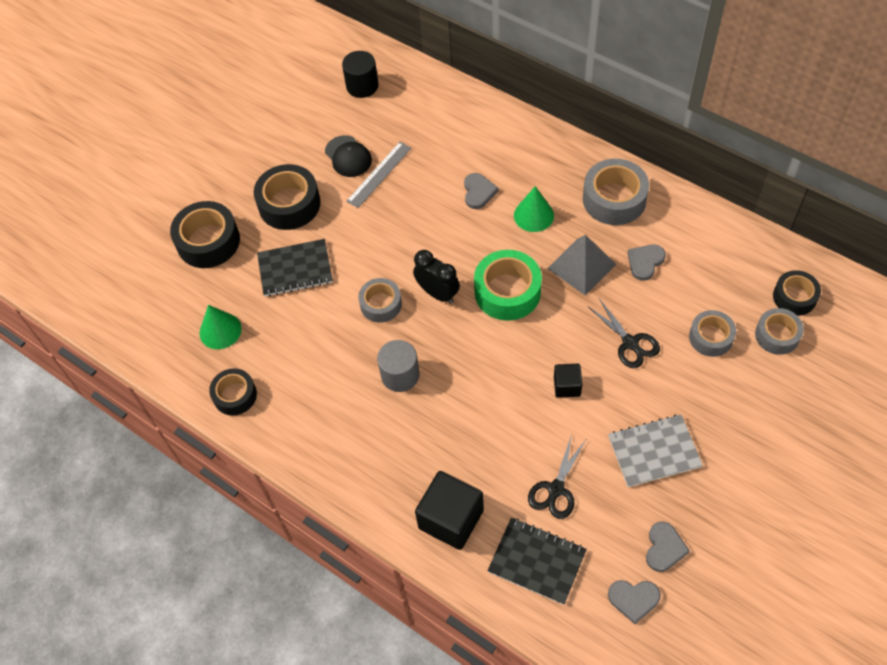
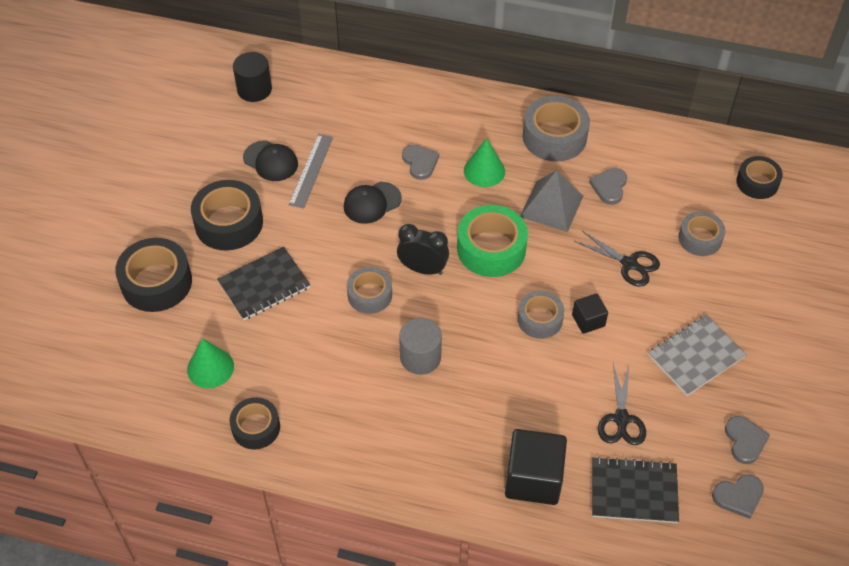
camera: 25 degrees left, 5 degrees down
(419, 219) = (372, 203): none -> black cap
(777, 335) = (757, 220): grey tape -> grey tape (540, 319)

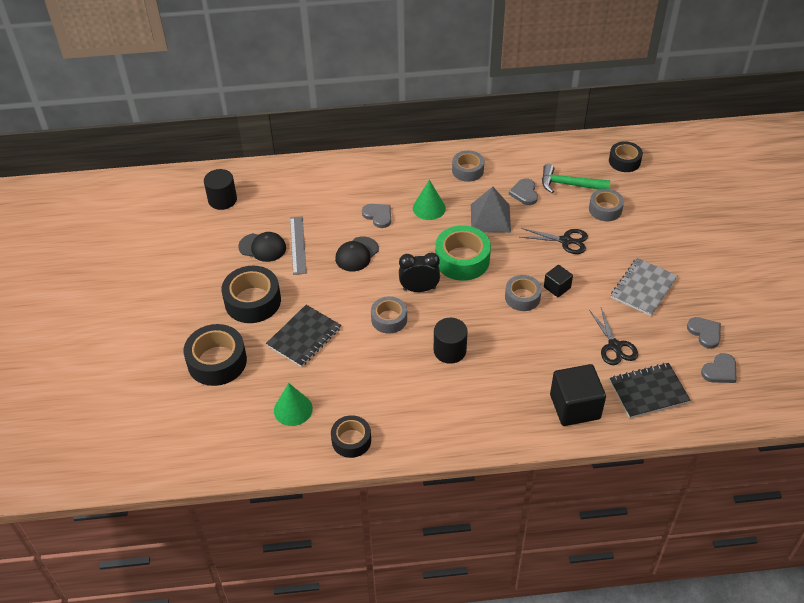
camera: 20 degrees left, 5 degrees down
(420, 357) = (449, 350): grey cylinder -> black cylinder
(554, 137) = (467, 170): grey tape -> grey tape, size x0.63
(671, 192) = (569, 184): none -> green hammer

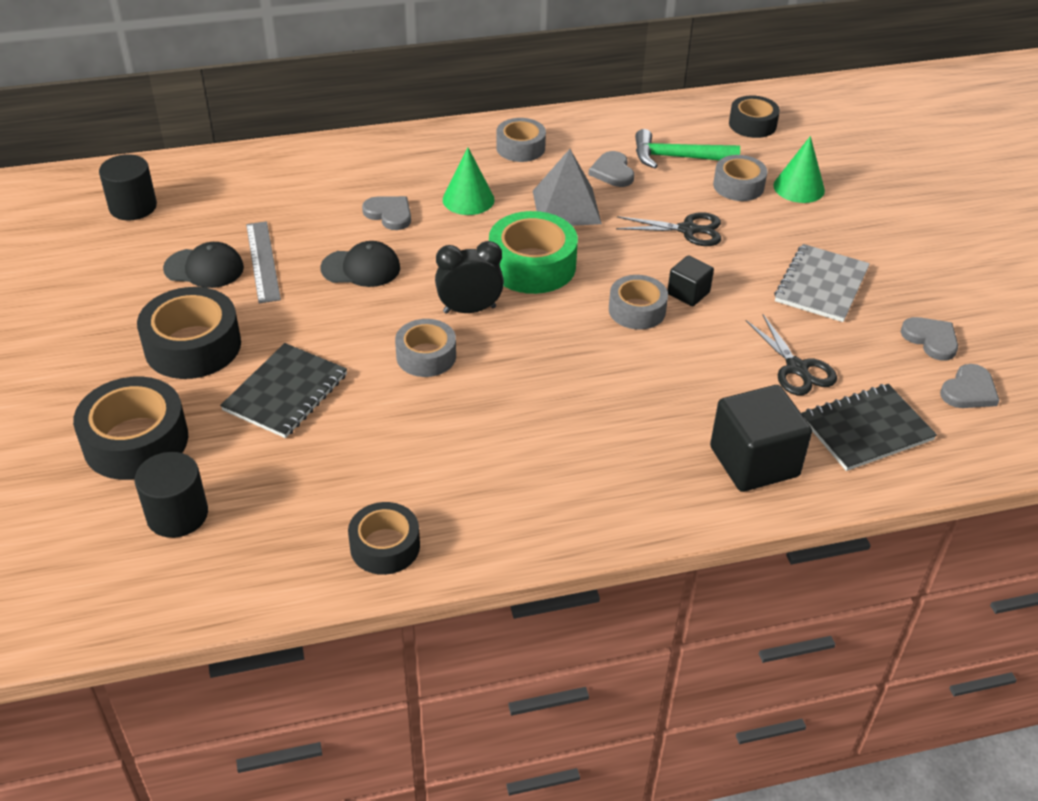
camera: 10 degrees left, 5 degrees down
(293, 409) = (276, 505): green cone -> green cone (799, 187)
(356, 254) = (361, 268): black cap -> black cap turned 120 degrees counterclockwise
(449, 350) = (533, 394): black cylinder -> black cylinder (177, 514)

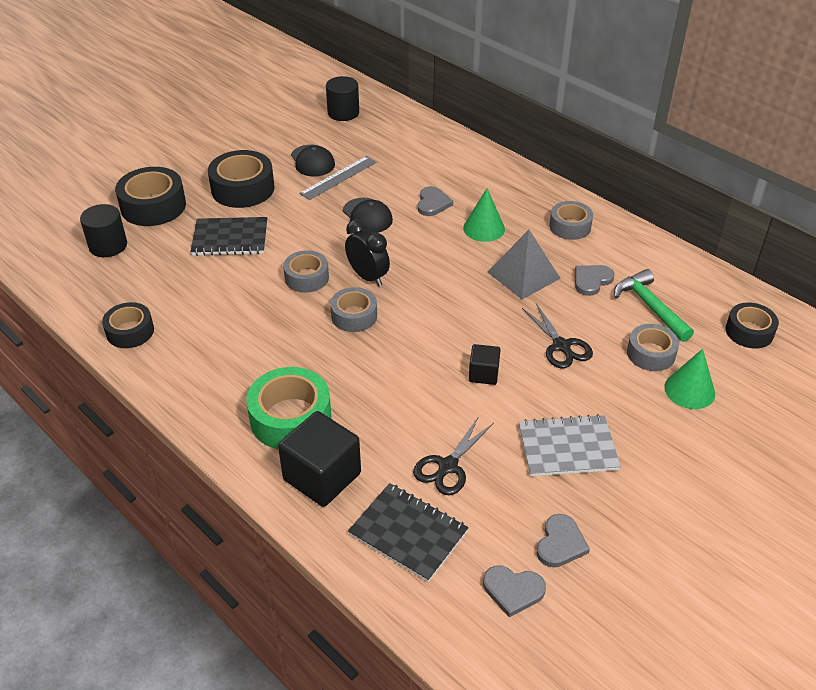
camera: 60 degrees right, 0 degrees up
(532, 265) = (440, 285): green tape -> green tape (291, 418)
(637, 310) = (438, 354): grey tape -> grey tape (354, 316)

